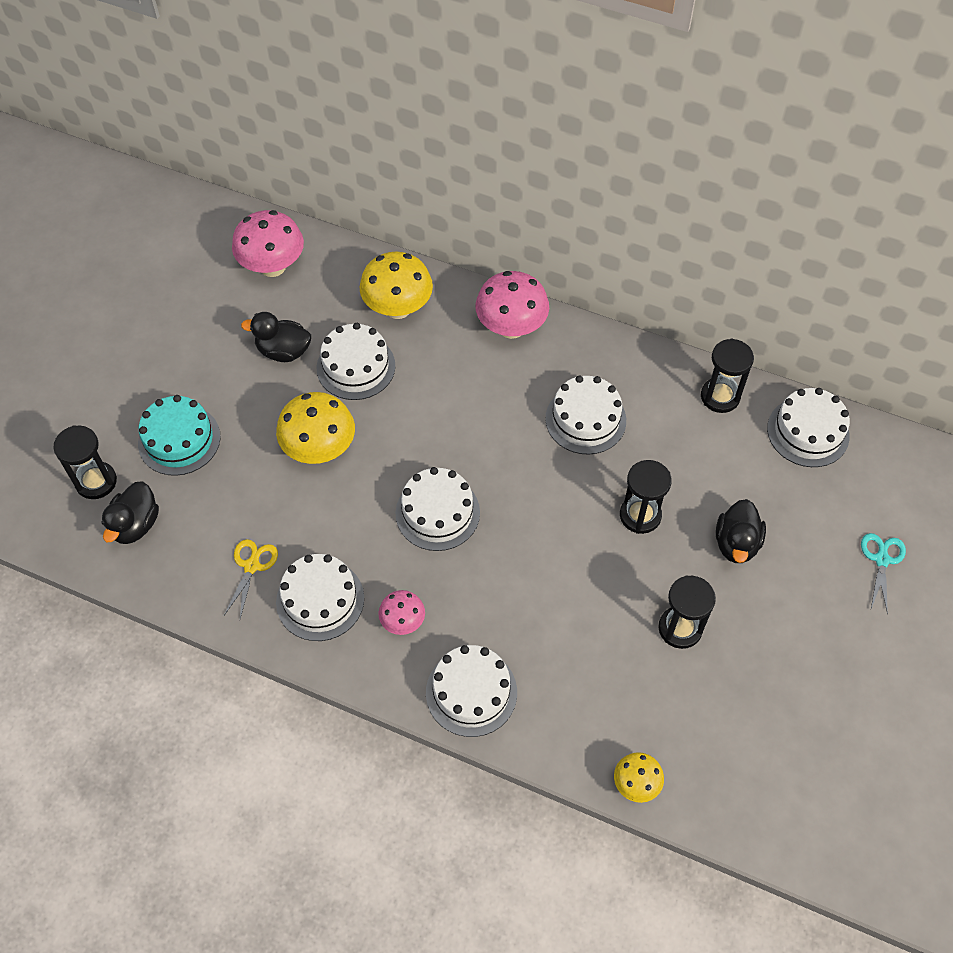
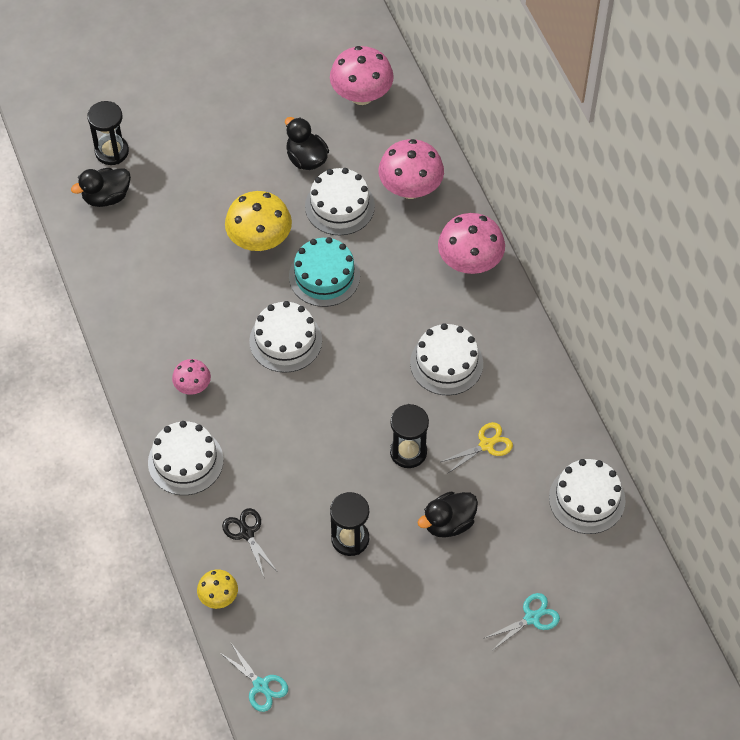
camera: 45 degrees right, 0 degrees up
(179, 440) = (184, 165): turquoise cake -> turquoise cake (324, 276)
(251, 566) = (144, 278): yellow scissors -> yellow scissors (486, 445)
(320, 600) = (160, 332): white cake -> none
(398, 308) = (410, 188): yellow mushroom -> pink mushroom
(594, 705) = (247, 533): none -> black scissors
(720, 396) = (555, 425): black hourglass -> none
(759, 825) = (260, 685): none -> turquoise scissors

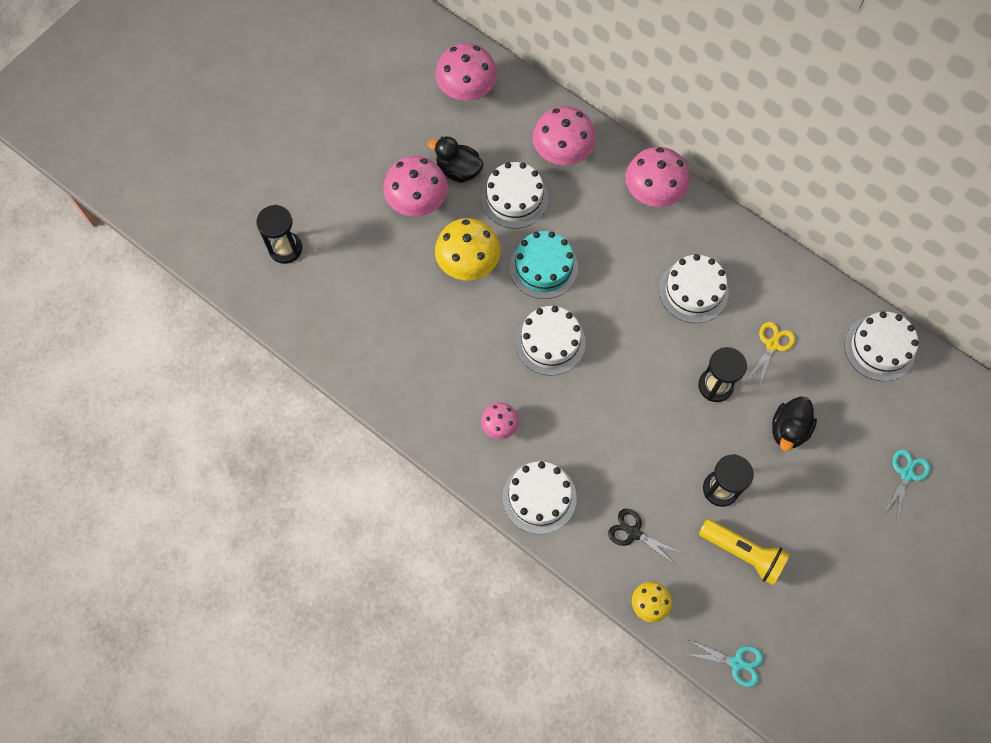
camera: 30 degrees left, 10 degrees up
(106, 197) = (309, 293): black duck -> none
(251, 168) = (417, 202): none -> pink mushroom
(331, 601) = (743, 553): none -> yellow flashlight

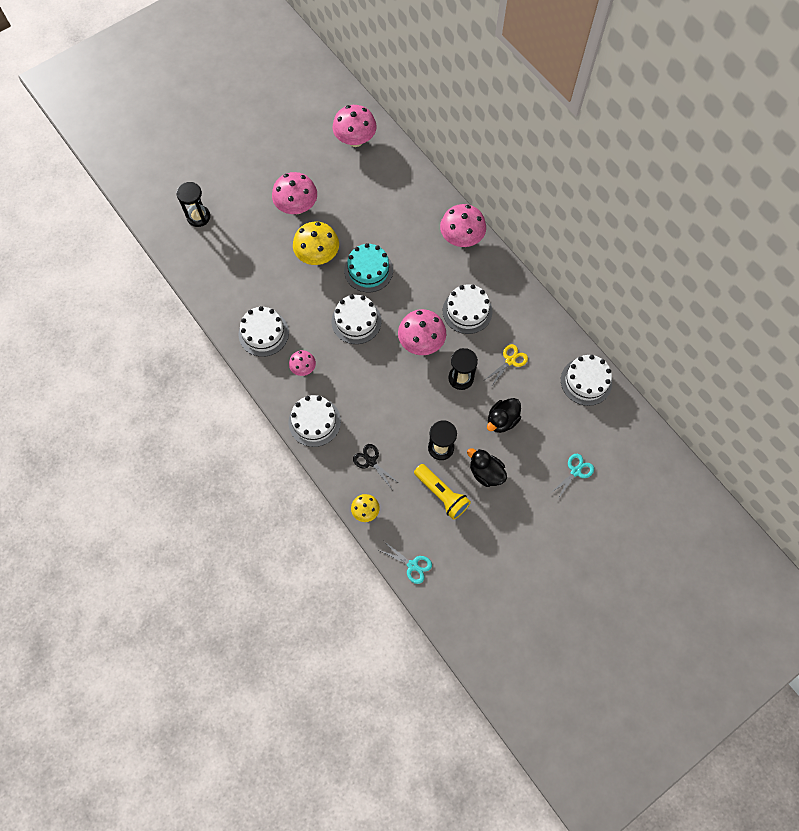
camera: 15 degrees right, 0 degrees up
(458, 170) = (332, 192): black duck -> black duck (486, 473)
(514, 198) = (364, 219): white cake -> white cake (263, 333)
(562, 153) = (407, 197): pink mushroom -> pink mushroom (421, 342)

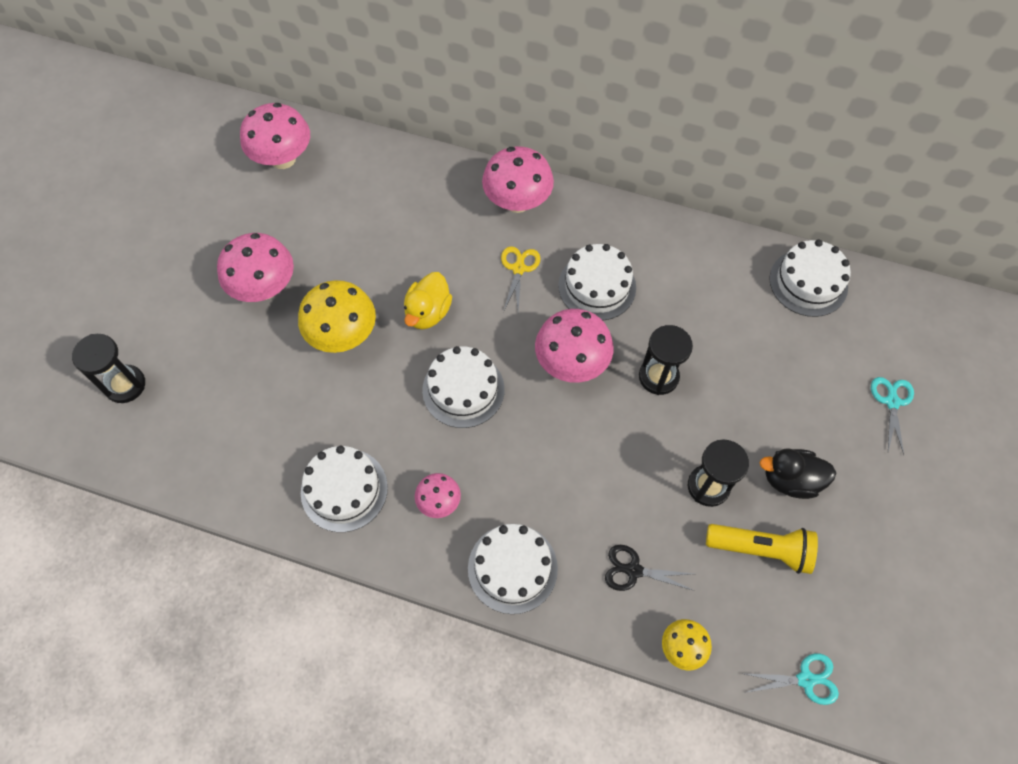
camera: 35 degrees left, 5 degrees down
(368, 270) = (428, 312): turquoise cake -> yellow duck
(502, 420) = (753, 397): black duck -> none
(510, 360) = (700, 315): yellow scissors -> yellow scissors (518, 269)

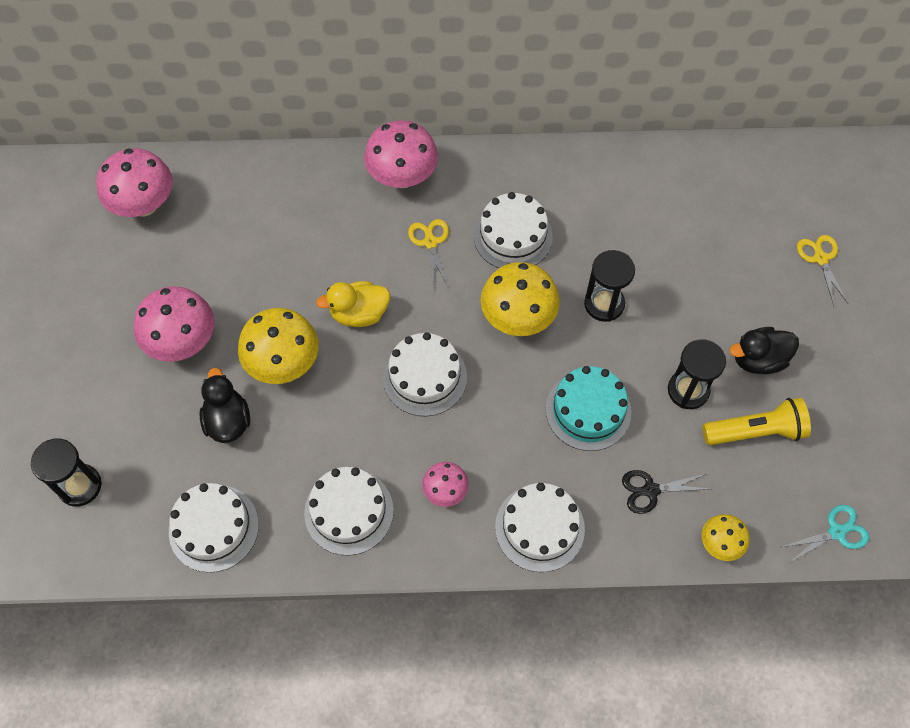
camera: 20 degrees left, 0 degrees up
(273, 370) = (228, 420): none -> black duck
(428, 312) = (359, 313): yellow duck -> yellow duck turned 75 degrees clockwise
(571, 363) = (518, 317): pink mushroom -> yellow mushroom
(603, 472) = (588, 410): none -> turquoise cake
(808, 282) = (707, 171): white cake -> white cake (213, 528)
(892, 402) = (820, 259): turquoise scissors -> yellow scissors

